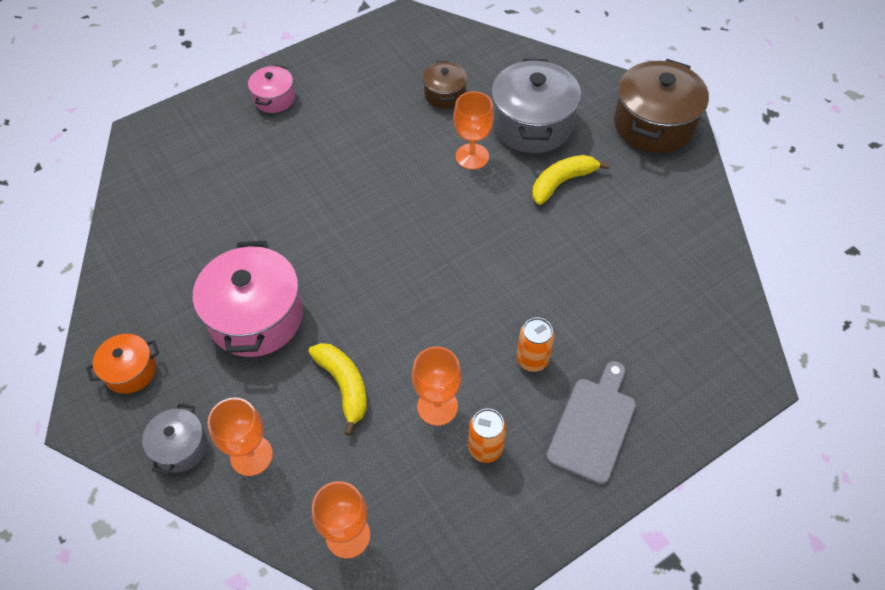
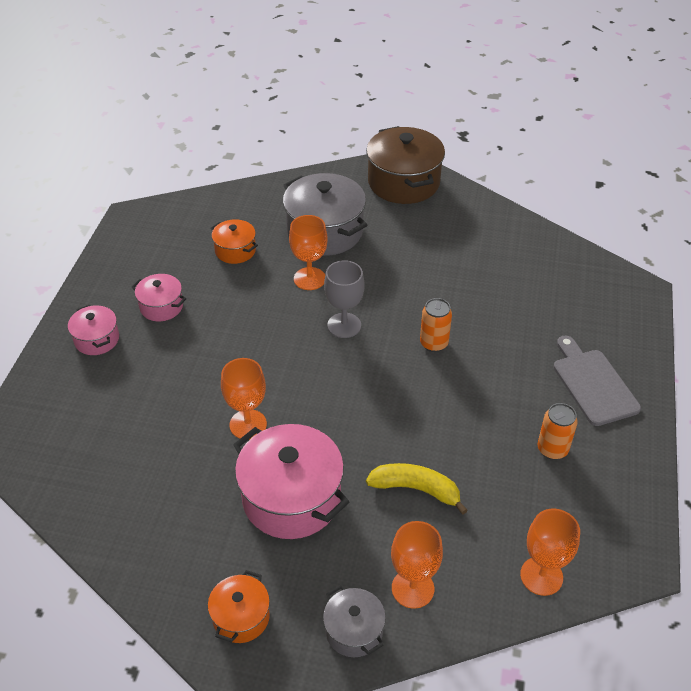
camera: 45 degrees left, 10 degrees down
(342, 103) = (161, 306): none -> pink pot
(437, 406) = (492, 450): orange goblet -> orange goblet (248, 424)
(445, 94) = (235, 250): brown pot -> orange pot
(451, 214) = (344, 325): none -> grey goblet
(532, 360) = (511, 375): orange can -> orange can (433, 343)
(562, 182) = (391, 255): yellow banana -> none

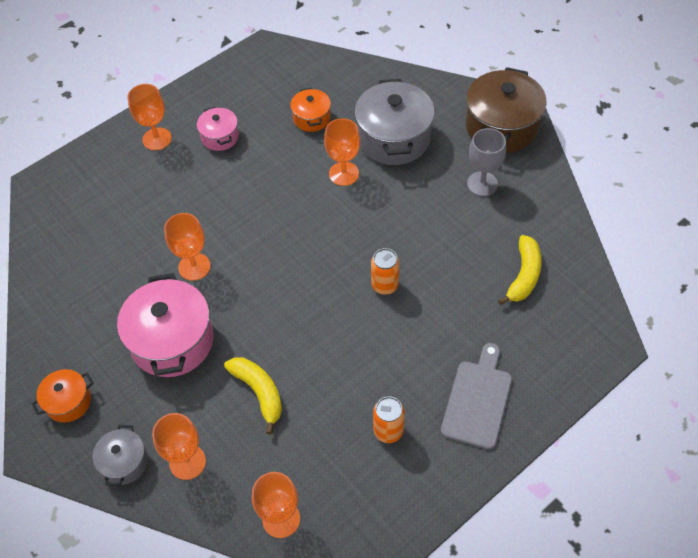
camera: 40 degrees right, 10 degrees up
(97, 339) = (157, 139): pink pot -> orange goblet
(344, 325) = (332, 229): grey goblet -> grey goblet (482, 184)
(531, 277) = (524, 275): none -> yellow banana

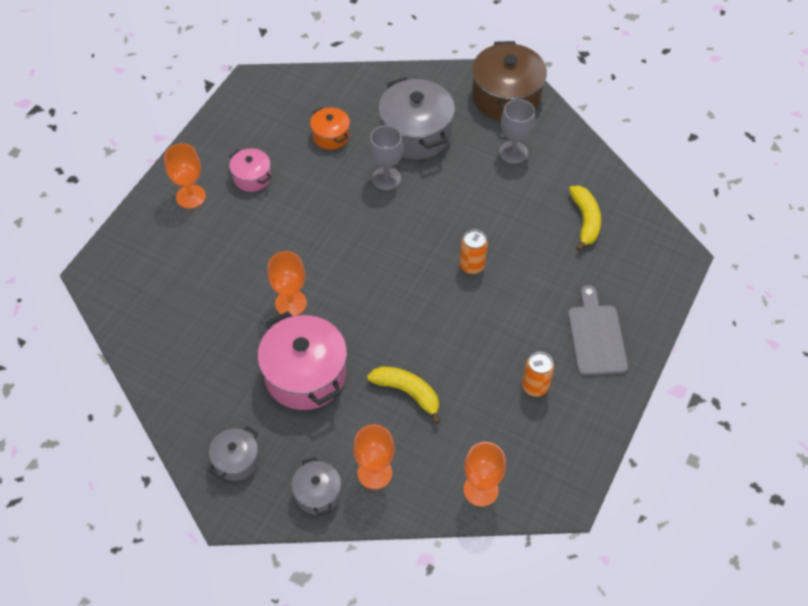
camera: 25 degrees left, 0 degrees up
(68, 402) = (236, 460): orange pot -> grey pot
(344, 174) = (386, 178): orange goblet -> grey goblet

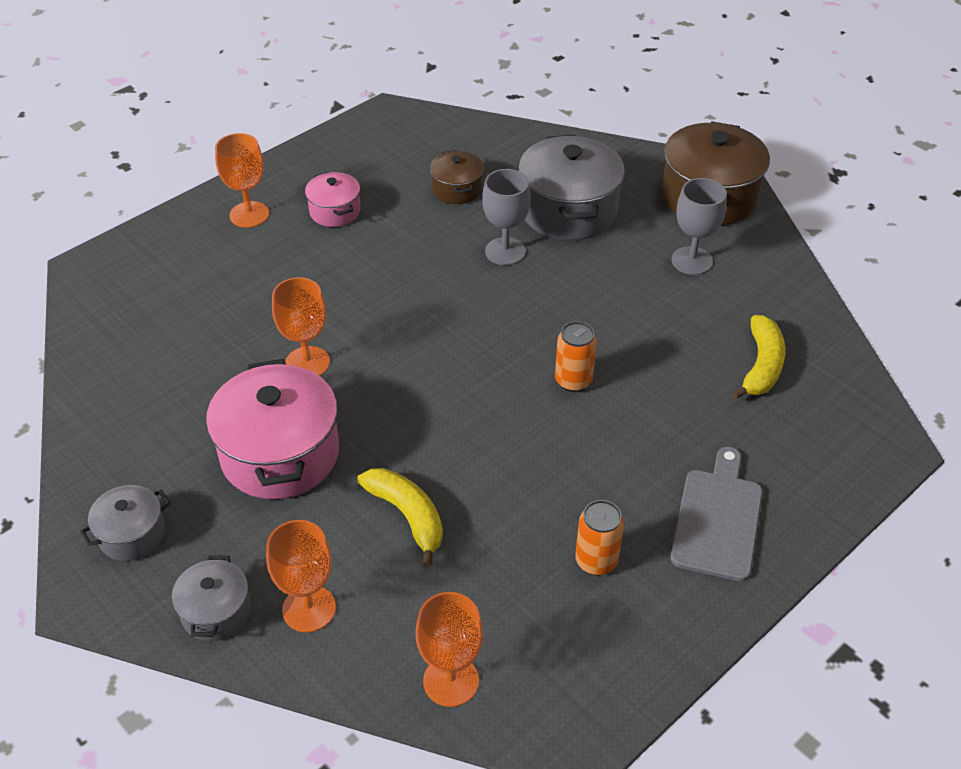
camera: 20 degrees right, 10 degrees down
(331, 136) = (457, 189): orange pot -> brown pot

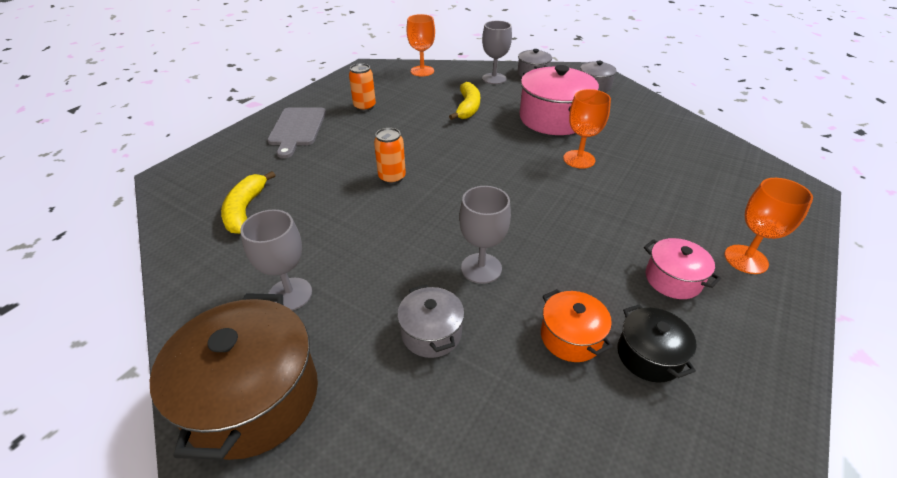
camera: 165 degrees right, 5 degrees down
(309, 609) = (494, 79): orange goblet -> grey goblet
(406, 169) = (649, 355): none -> black pot
(408, 516) = (468, 108): yellow banana -> yellow banana turned 120 degrees counterclockwise
(457, 189) = (570, 337): brown pot -> orange pot
(568, 211) = (431, 333): grey pot -> grey pot, size x0.53

